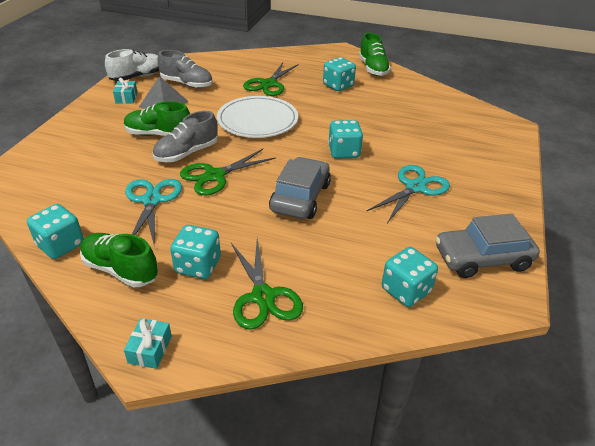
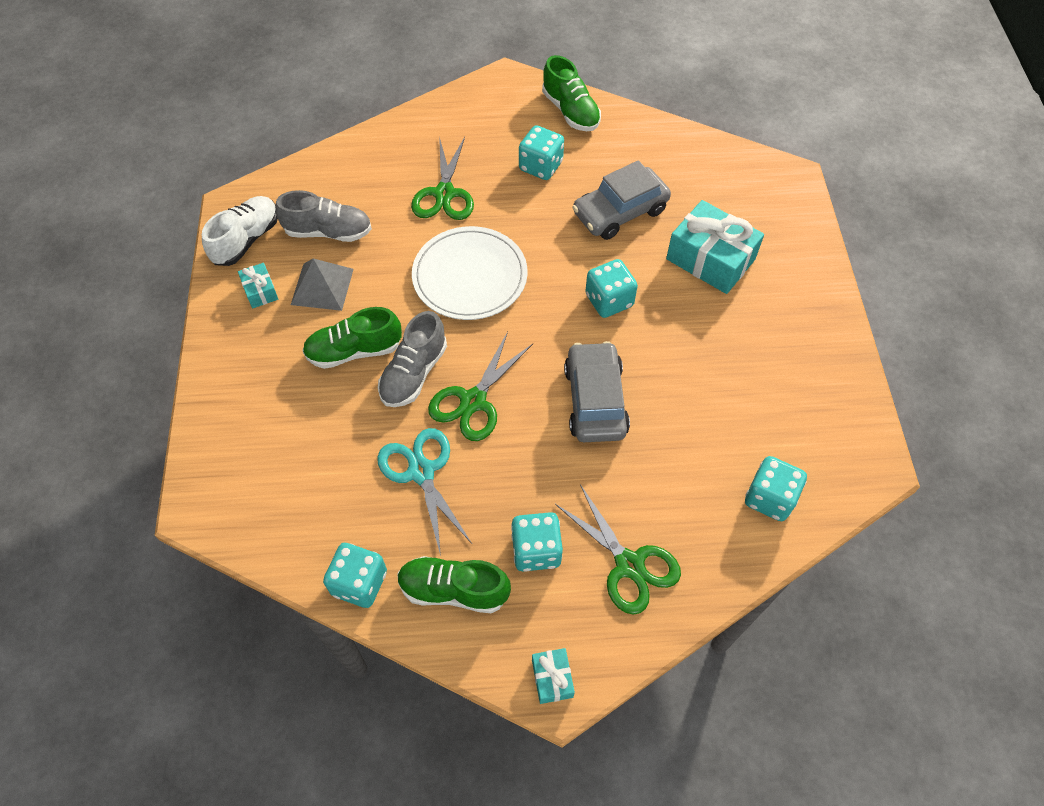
camera: 20 degrees left, 20 degrees up
(415, 187) = (718, 334): turquoise scissors -> none
(430, 150) = (710, 259): none -> turquoise gift
(482, 258) = (829, 421): grey car -> grey car (620, 212)

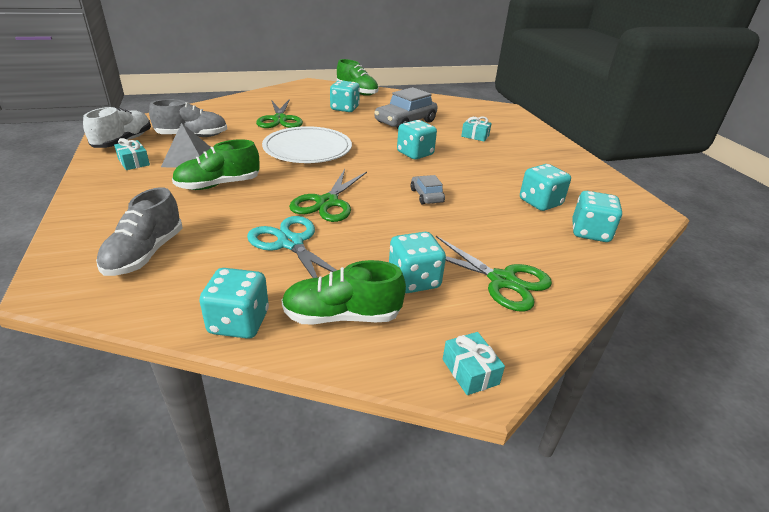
camera: 15 degrees left, 25 degrees down
(414, 373) = (272, 192): grey shoe -> grey shoe (145, 254)
(595, 400) = (426, 196): grey car -> grey car, size x0.53
(710, 259) = (475, 136): turquoise gift -> turquoise gift, size x0.48
(734, 431) = (540, 202): none -> turquoise dice

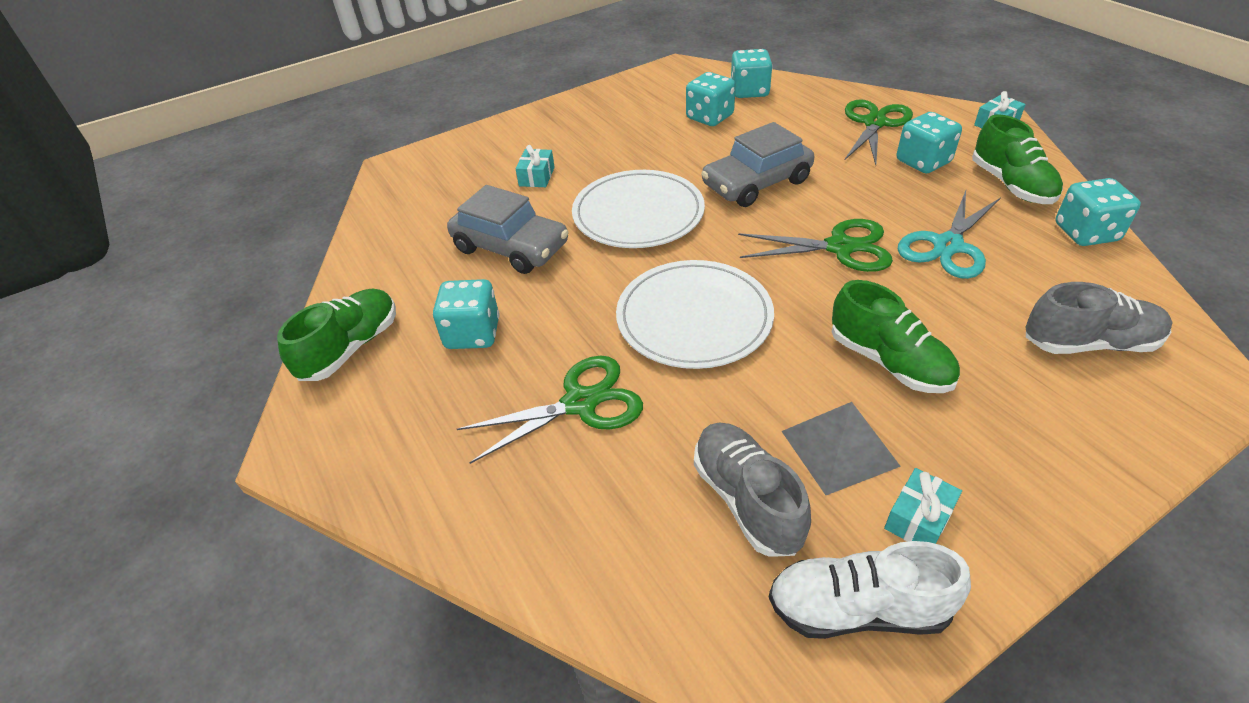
camera: 100 degrees left, 10 degrees up
(415, 154) = (638, 213): turquoise dice -> white plate
(426, 196) = (756, 183): grey car -> grey car, size x1.90

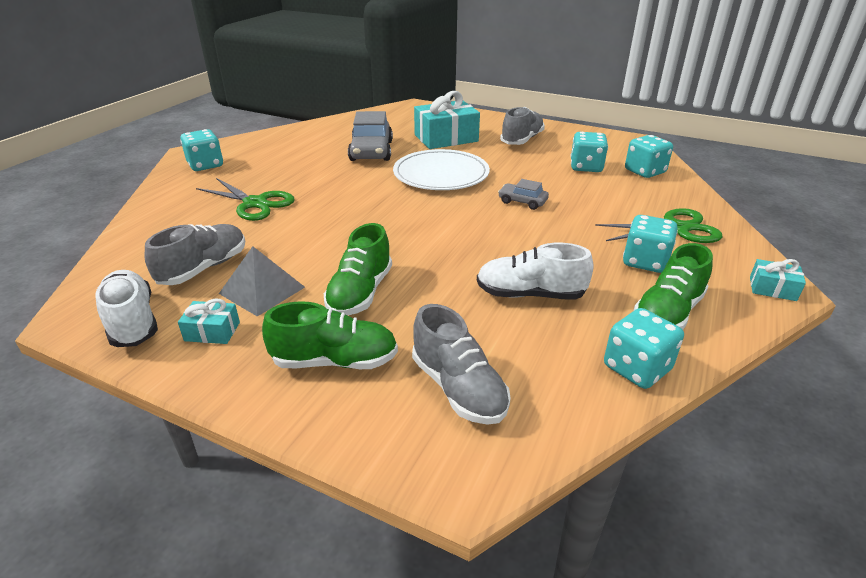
camera: 55 degrees right, 10 degrees down
(351, 348) = (261, 142): green shoe -> green shoe (335, 361)
(473, 334) = (291, 163): turquoise dice -> turquoise dice (205, 165)
(537, 177) = (446, 138): turquoise gift -> turquoise gift, size x2.09
(601, 128) = (522, 140): none -> grey shoe
(694, 318) = (352, 216): white plate -> none
(756, 183) = (522, 202): grey car -> grey car, size x0.53
(840, 247) = (477, 249): green scissors -> none
(947, 246) = (530, 294): turquoise scissors -> white shoe

